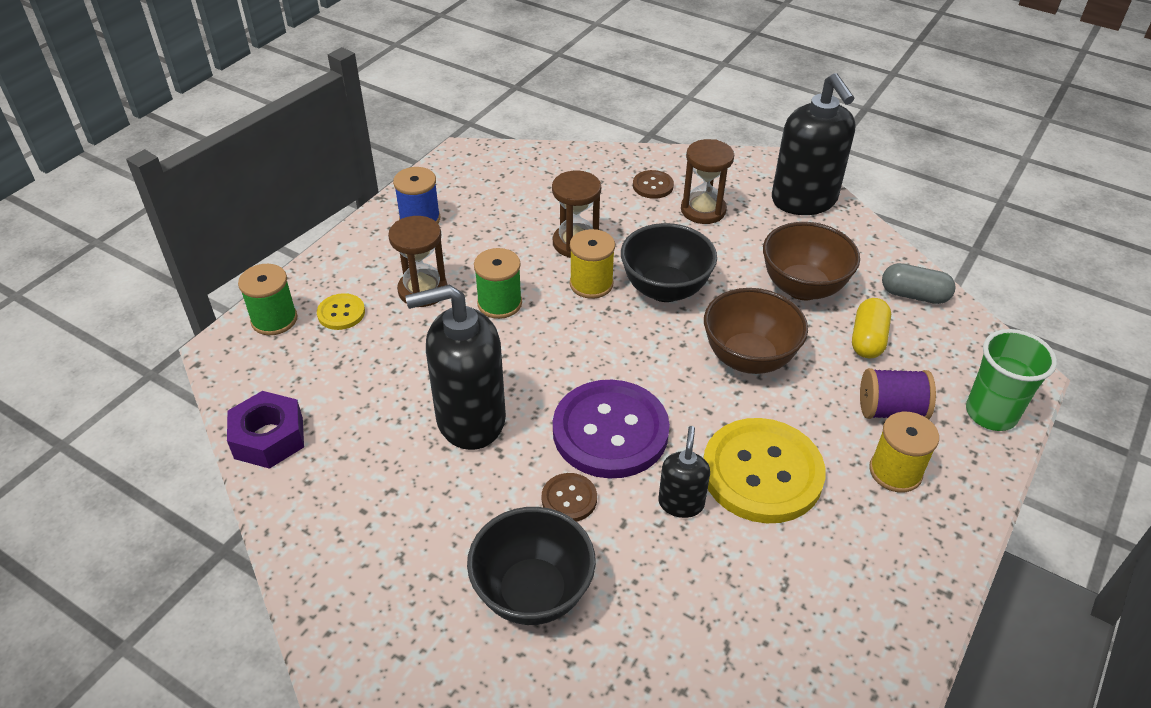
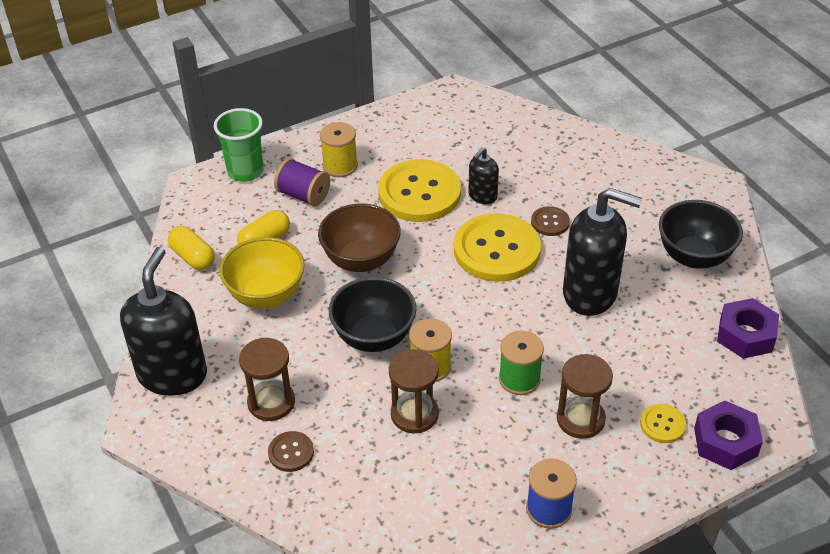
camera: 150 degrees left, 0 degrees up
(274, 319) = (725, 442): green spool -> purple nut
(533, 592) = (599, 186): black bowl -> black bowl (694, 256)
(610, 431) = (496, 250): purple button -> yellow button
(802, 287) = (266, 295): brown bowl -> yellow bowl
(914, 295) = (193, 257): grey capsule -> yellow capsule

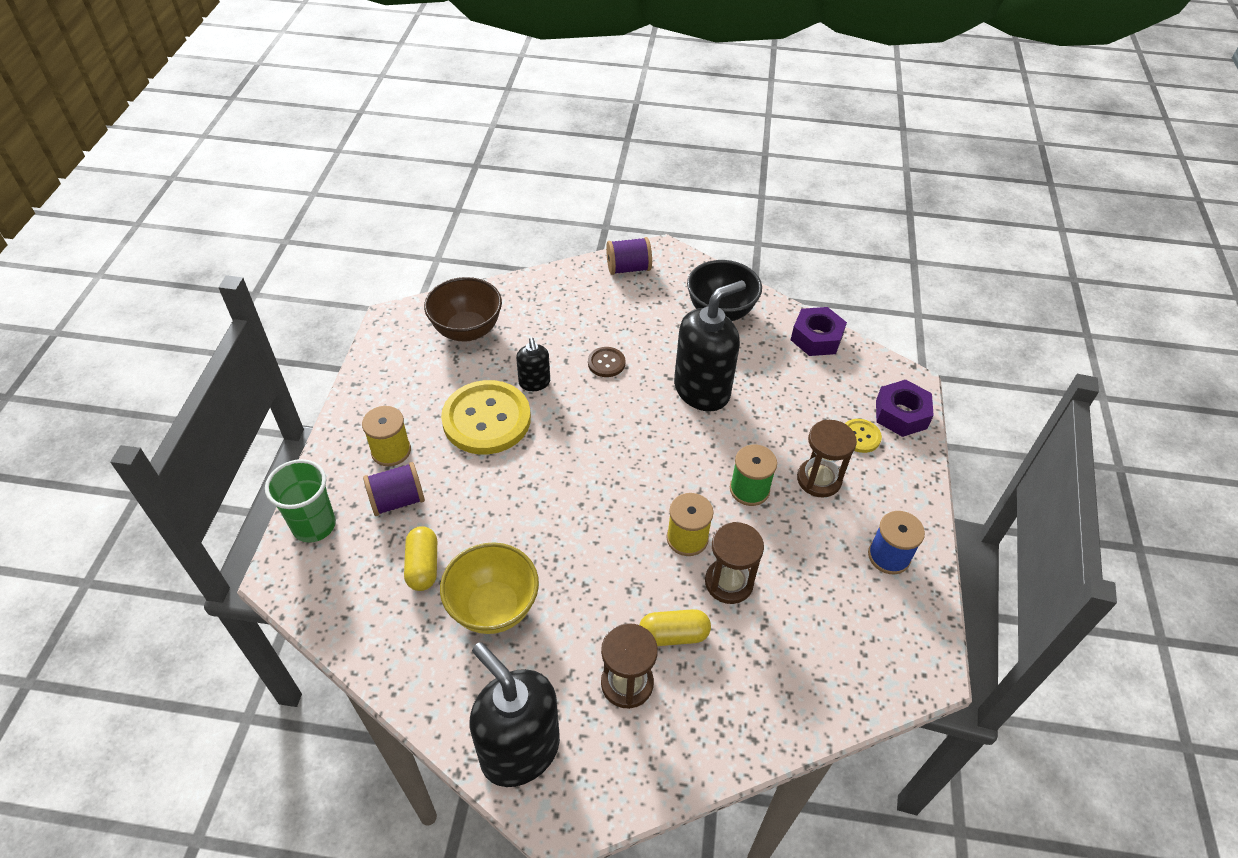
camera: 55 degrees left, 5 degrees up
(193, 257) = (382, 639): yellow capsule -> yellow capsule (673, 635)
(291, 452) = (698, 703): brown button -> none
(361, 260) = (522, 509): brown bowl -> brown bowl (467, 330)
(374, 337) = (620, 557): black bowl -> none
(496, 250) = (602, 413): yellow button -> none
(669, 175) = (628, 268): none -> purple spool

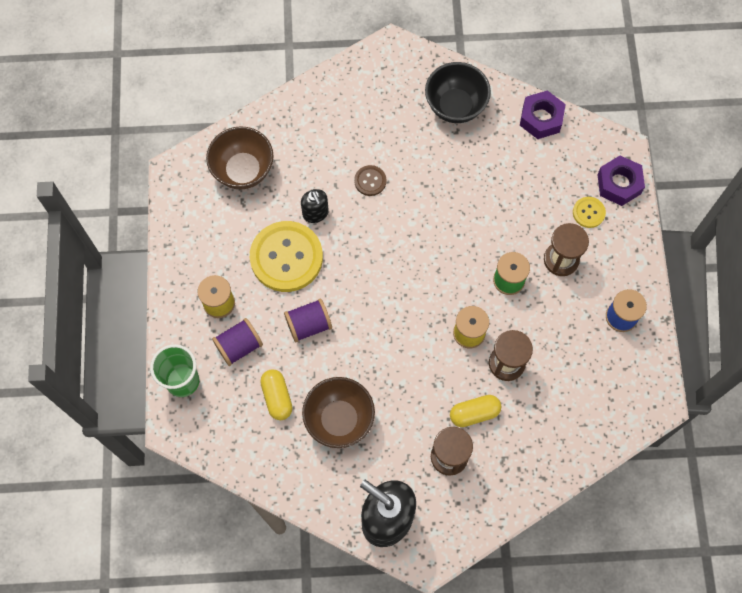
camera: 10 degrees left, 20 degrees up
(493, 607) = (339, 419): yellow bowl -> brown bowl
(628, 268) = (365, 73): purple spool -> purple spool (308, 325)
(702, 390) = (455, 193): black soap dispenser -> none

